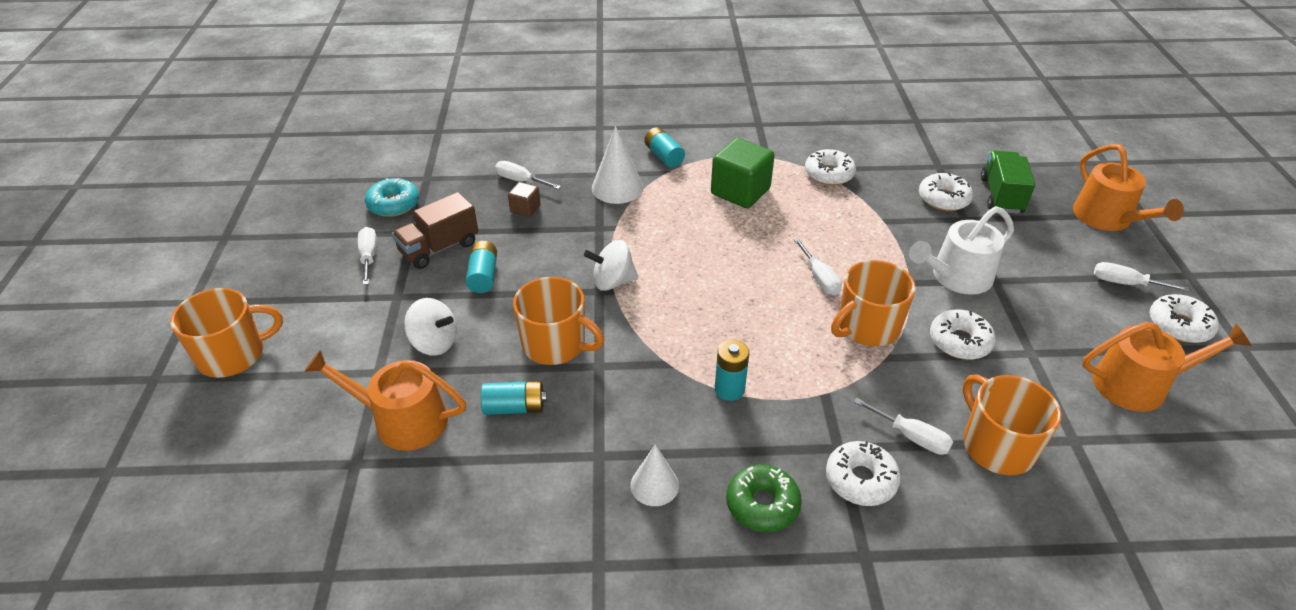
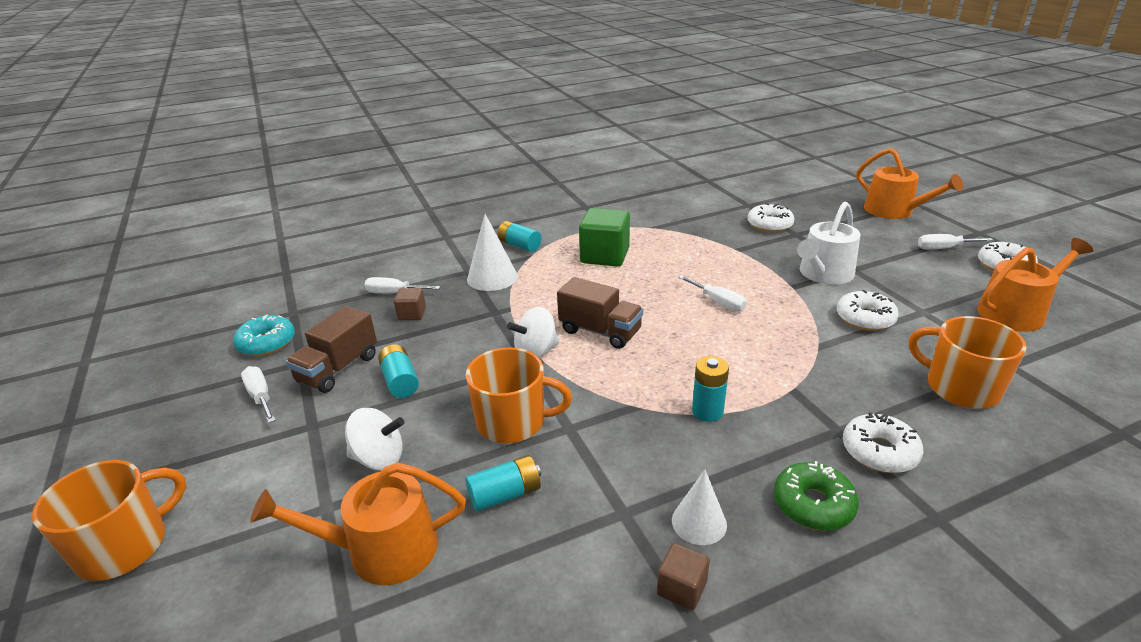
camera: 20 degrees left, 10 degrees down
(606, 531) = (681, 588): none -> brown cube
(683, 277) = (600, 331): none -> brown truck
(829, 174) = (668, 228): white donut -> none
(867, 327) = (785, 328): orange mug -> none
(912, 437) = (890, 402): white screwdriver -> none
(1001, 195) = (809, 213): green truck -> none

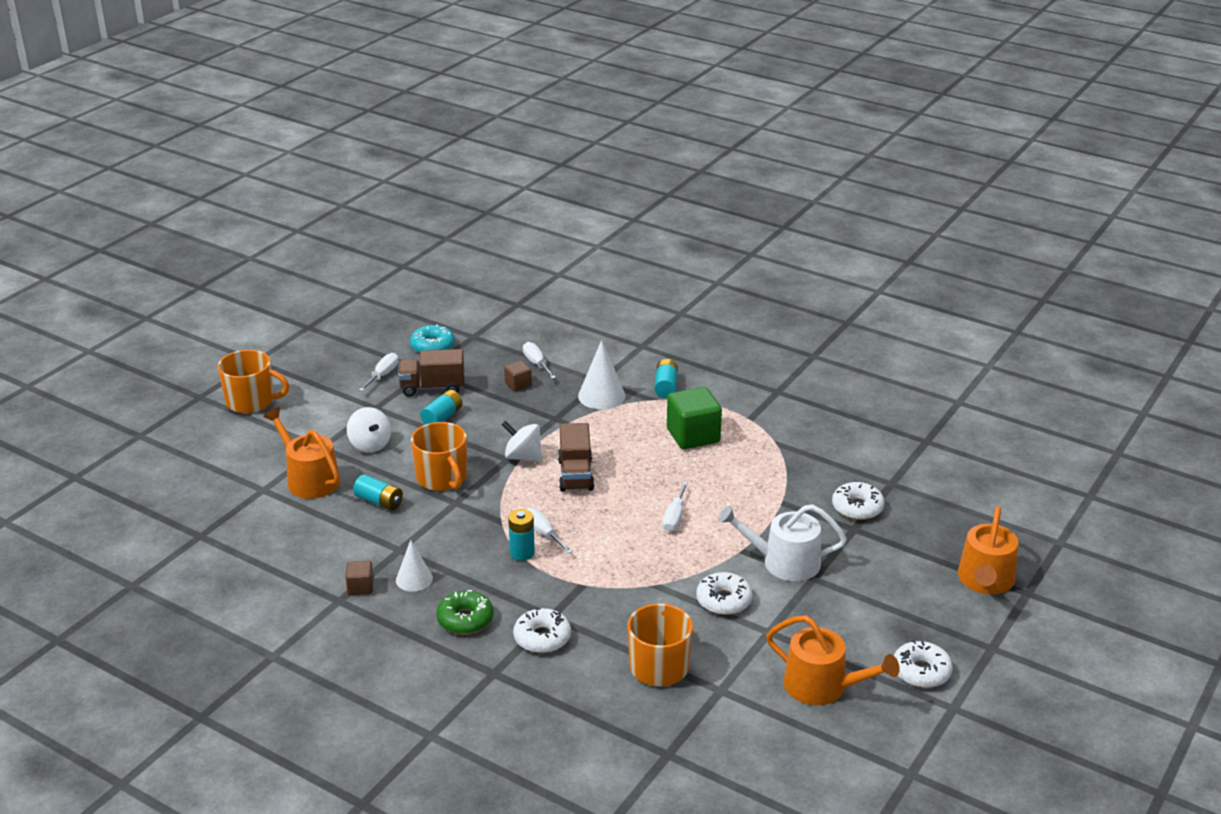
camera: 55 degrees right, 0 degrees up
(944, 248) = (922, 627): white screwdriver -> white screwdriver (543, 533)

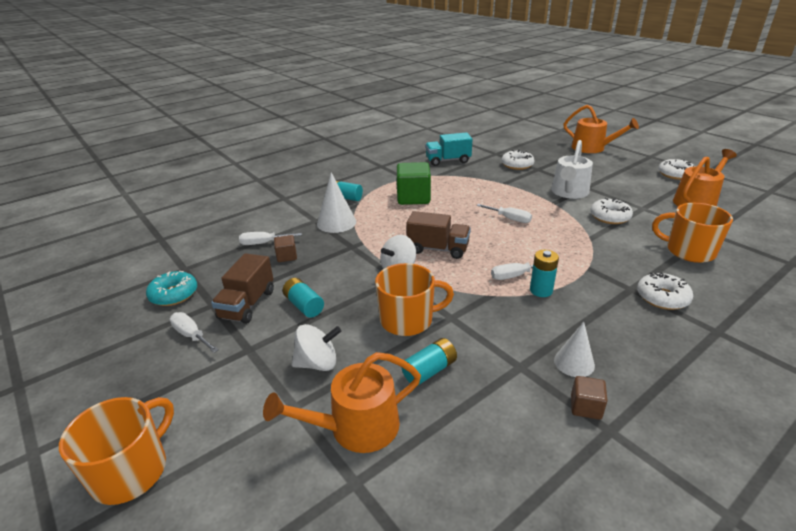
camera: 70 degrees left, 0 degrees up
(465, 619) = (640, 337): green donut -> none
(832, 443) = (448, 161): none -> turquoise truck

